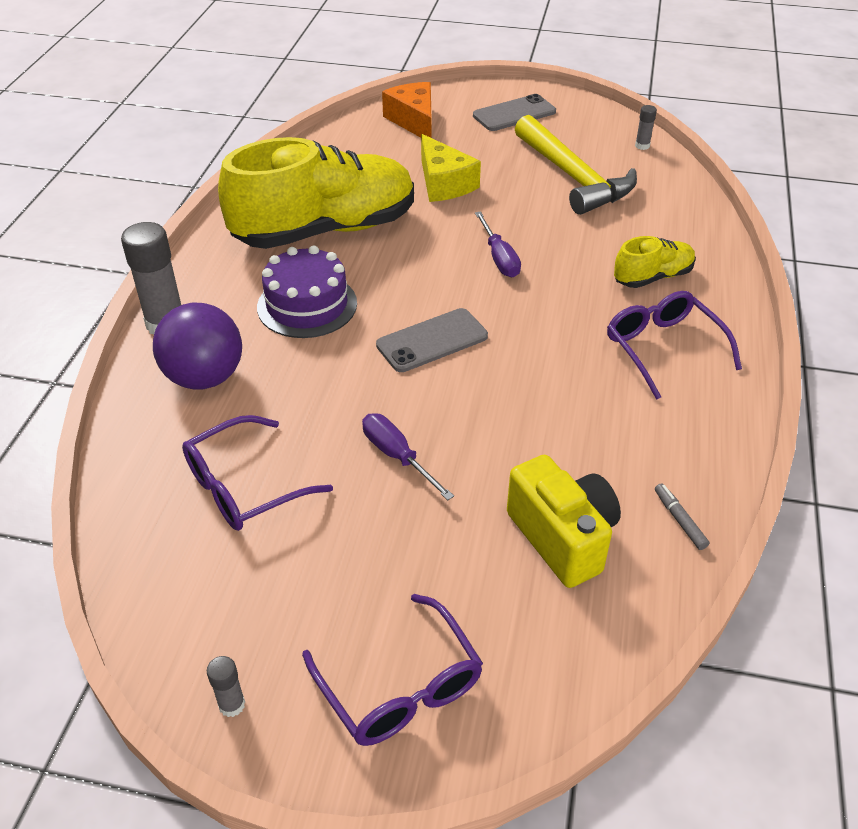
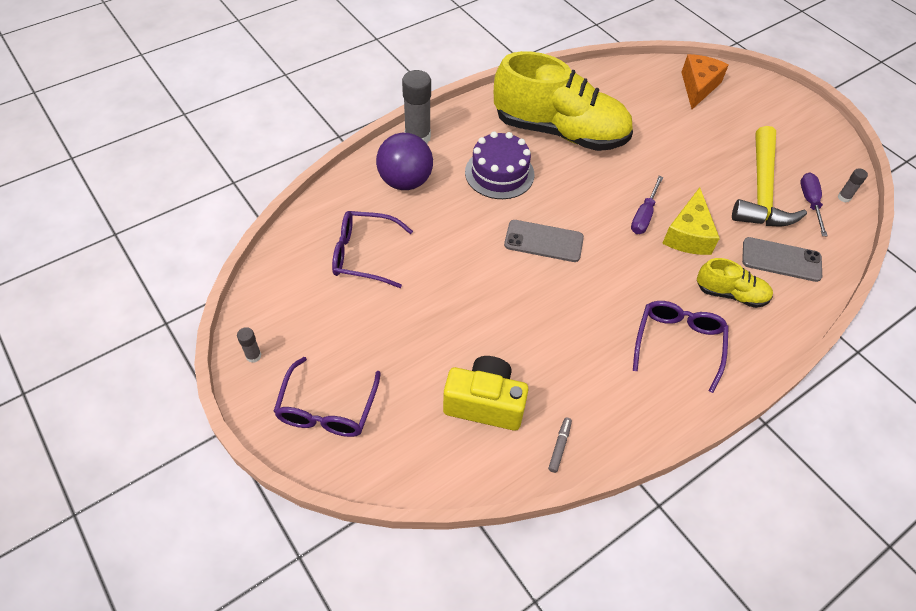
camera: 40 degrees right, 10 degrees up
(397, 456) = (451, 294): purple screwdriver -> purple screwdriver (810, 203)
(444, 183) = (667, 143): yellow cheese -> yellow cheese (688, 235)
(514, 114) = (776, 119): grey phone -> grey phone (781, 260)
(562, 538) = (485, 403): yellow camera -> yellow camera turned 90 degrees counterclockwise

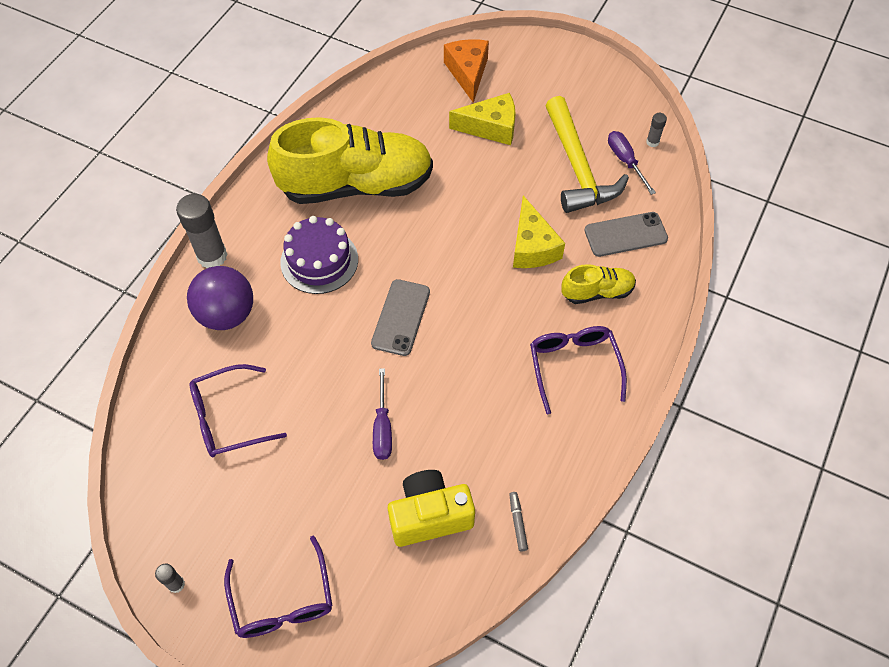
camera: 25 degrees left, 5 degrees up
(543, 241) = (400, 317): grey phone -> grey phone turned 60 degrees counterclockwise
(644, 215) = (482, 244): purple screwdriver -> purple screwdriver (382, 427)
(697, 133) = (491, 127): none -> yellow cheese

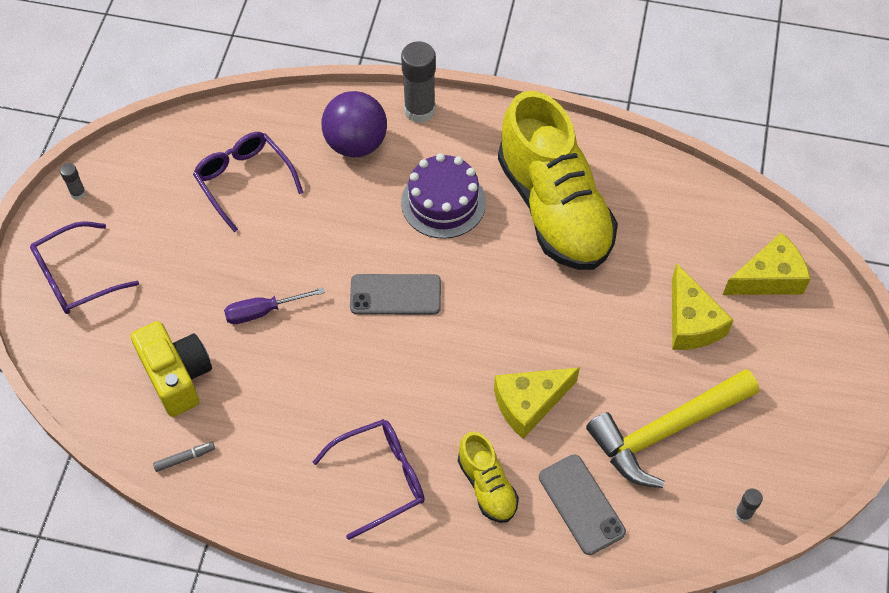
camera: 75 degrees right, 0 degrees up
(468, 73) = (768, 278): orange cheese -> yellow cheese
(625, 161) = (698, 485): purple screwdriver -> none

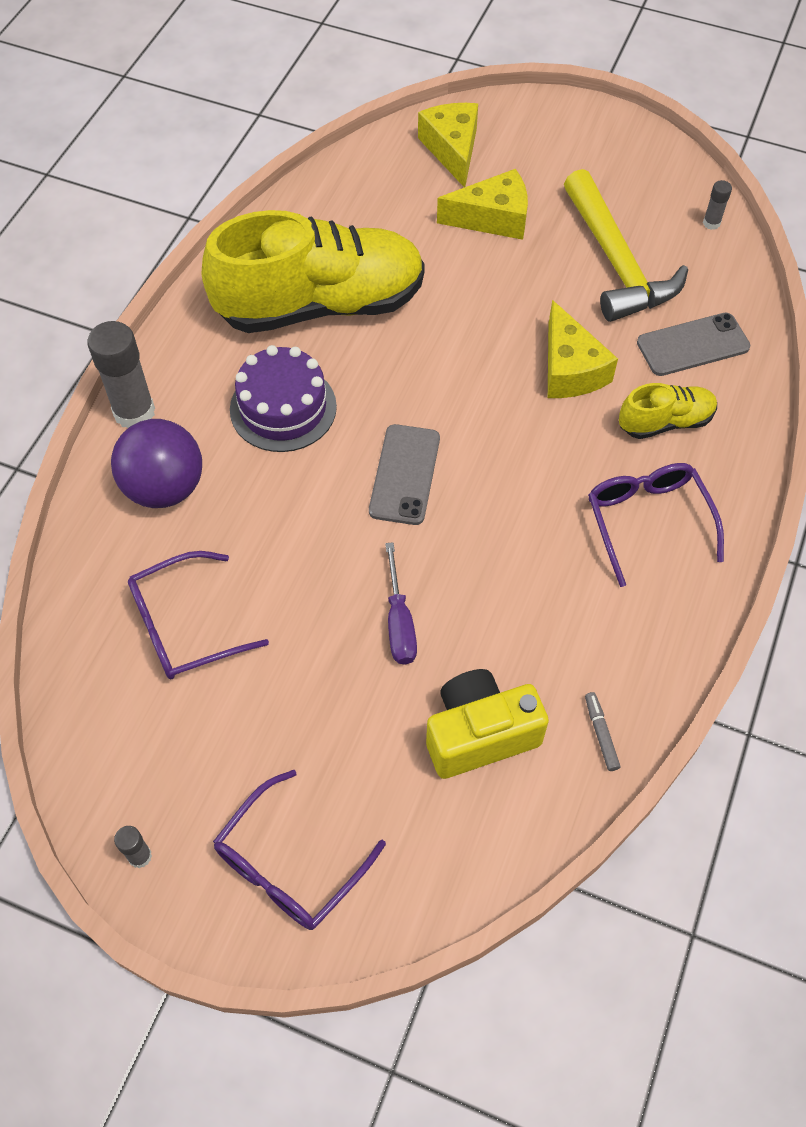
camera: 80 degrees left, 0 degrees up
(77, 276) = (291, 863): purple glasses -> purple glasses turned 60 degrees clockwise

